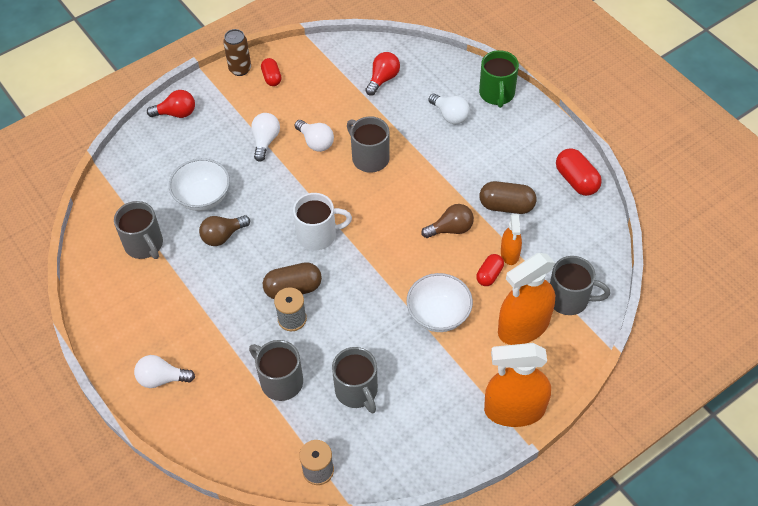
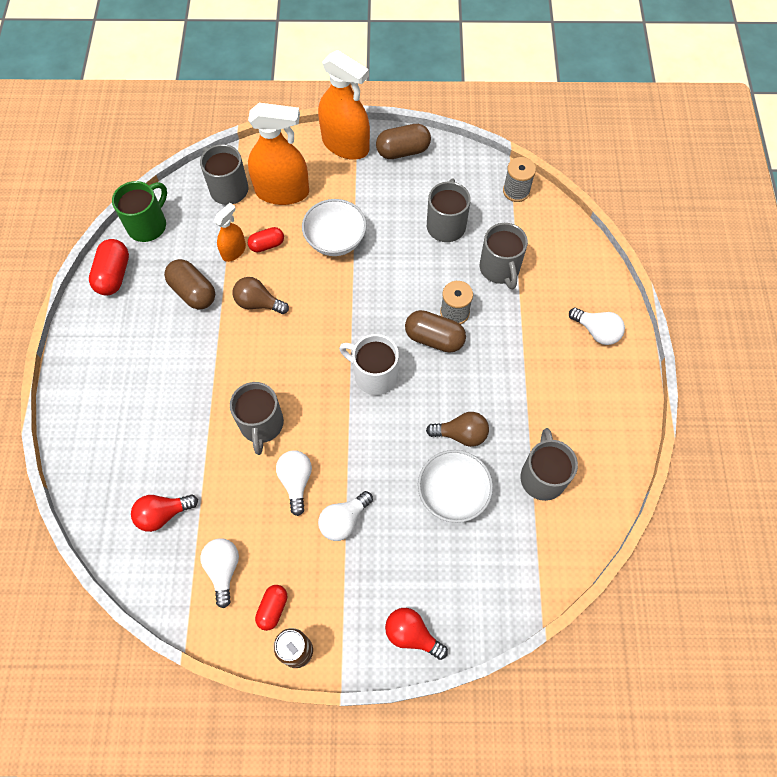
camera: 145 degrees left, 10 degrees up
(450, 115) = (145, 418): white light bulb -> white light bulb (223, 569)
(456, 440) = (403, 151): none -> brown capsule
(497, 94) = (79, 411): green mug -> green mug (148, 225)

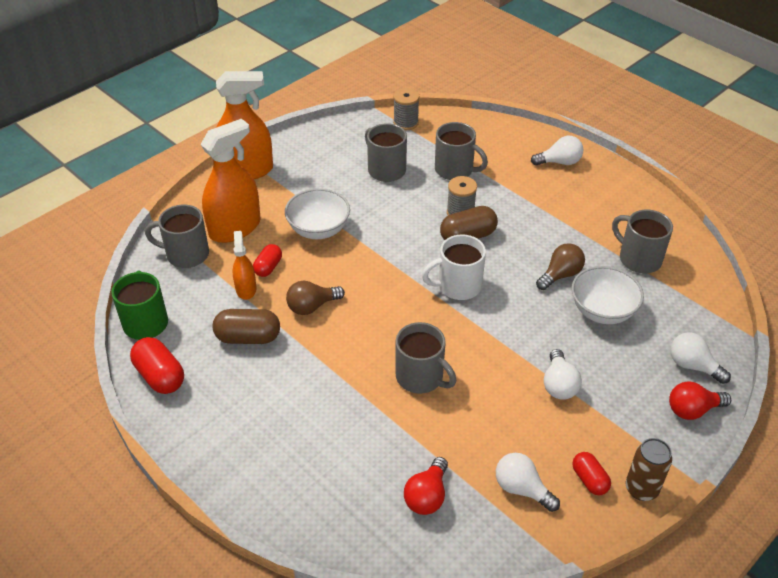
camera: 45 degrees left, 20 degrees down
(296, 481) = (494, 390): white light bulb -> white light bulb (693, 366)
(403, 151) = (295, 148): brown capsule -> none

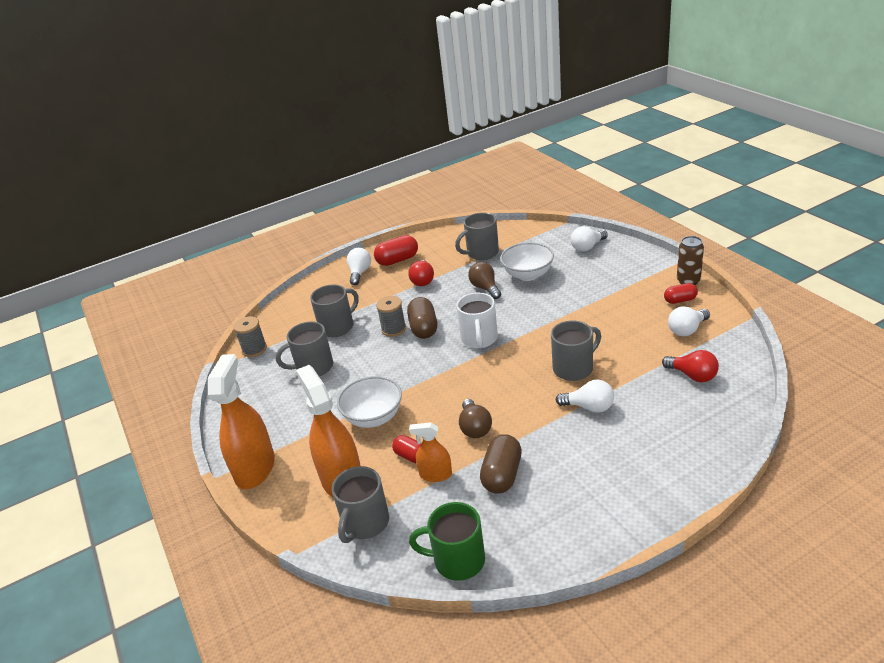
camera: 70 degrees left, 10 degrees down
(160, 376) = (538, 547): red capsule -> red capsule (397, 260)
(559, 384) = (594, 302): white light bulb -> white light bulb (589, 407)
(692, 410) = (625, 253): red light bulb -> red light bulb (423, 280)

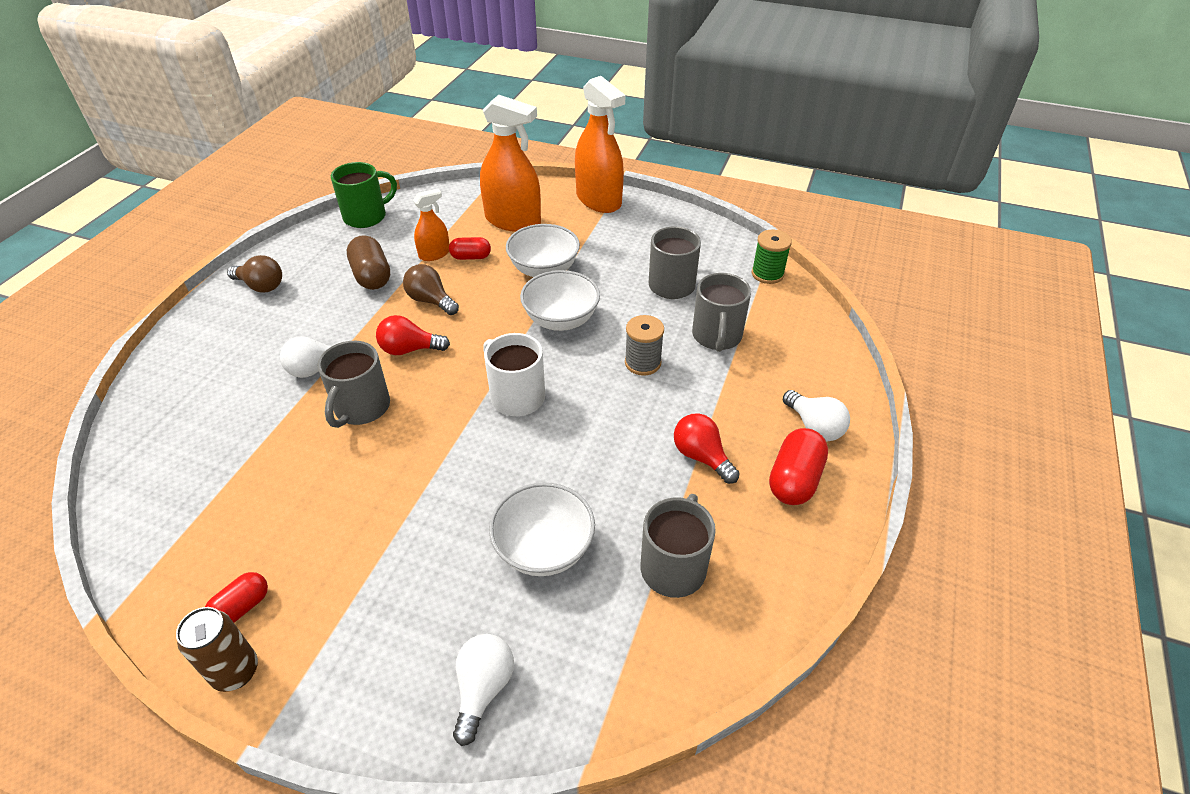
camera: 135 degrees right, 10 degrees up
(254, 349) = (767, 274): grey spool -> green spool
(365, 523) = (461, 207): grey mug -> none
(406, 374) = (561, 320): none -> white bowl
(423, 328) = (606, 380): brown capsule -> none
(485, 288) = (589, 486): brown light bulb -> brown light bulb (261, 286)
(687, 330) = (217, 542): white light bulb -> none
(692, 375) = (195, 462): red light bulb -> red light bulb (409, 349)

